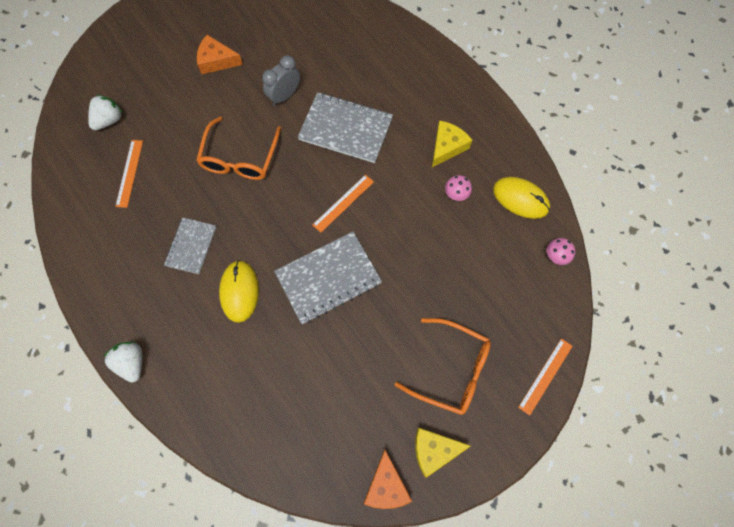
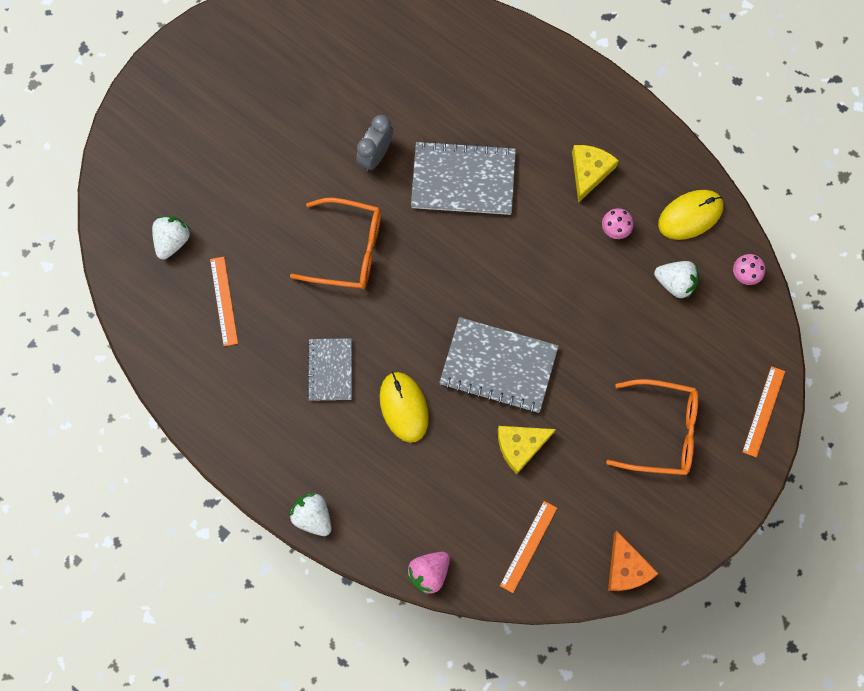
camera: 15 degrees left, 5 degrees up
(211, 440) = (429, 572): none -> pink strawberry
(216, 61) = (275, 128): orange cheese -> none
(239, 159) = (349, 250): orange glasses -> orange glasses turned 75 degrees counterclockwise
(328, 278) = (498, 366): grey notebook -> grey notebook turned 60 degrees clockwise
(343, 203) = (488, 273): orange ruler -> orange ruler (528, 546)
(434, 450) = (666, 519): yellow cheese -> yellow cheese (520, 446)
(494, 248) = (675, 283): none -> white strawberry
(520, 199) = (690, 215): yellow mouse -> yellow mouse turned 45 degrees counterclockwise

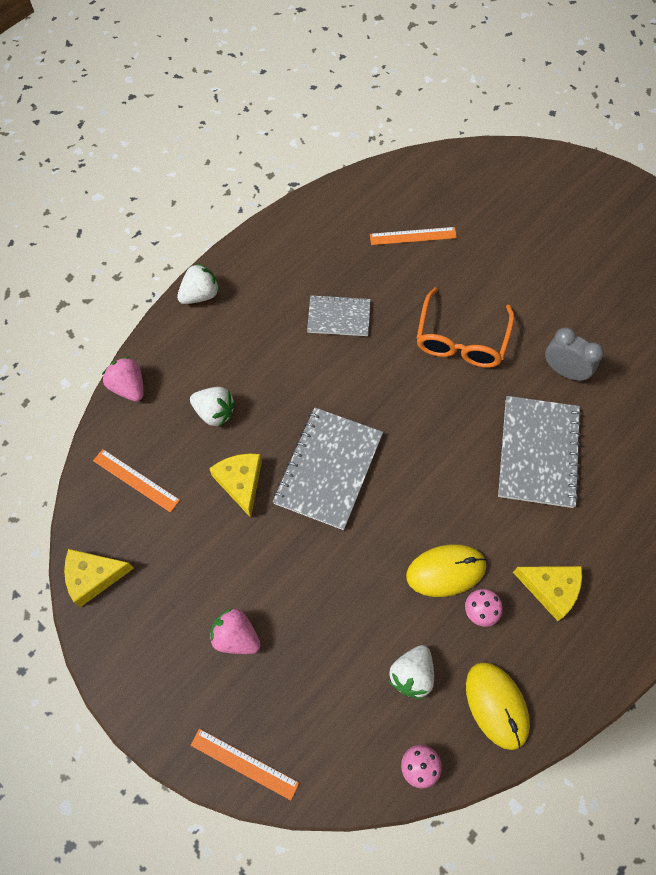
camera: 95 degrees right, 10 degrees down
(172, 241) = (473, 200): white strawberry -> white strawberry (214, 412)
(404, 407) = (294, 377): yellow mouse -> yellow mouse (446, 571)
(626, 568) = (93, 577): orange cheese -> yellow cheese
(663, 431) = (236, 636): orange glasses -> pink strawberry

